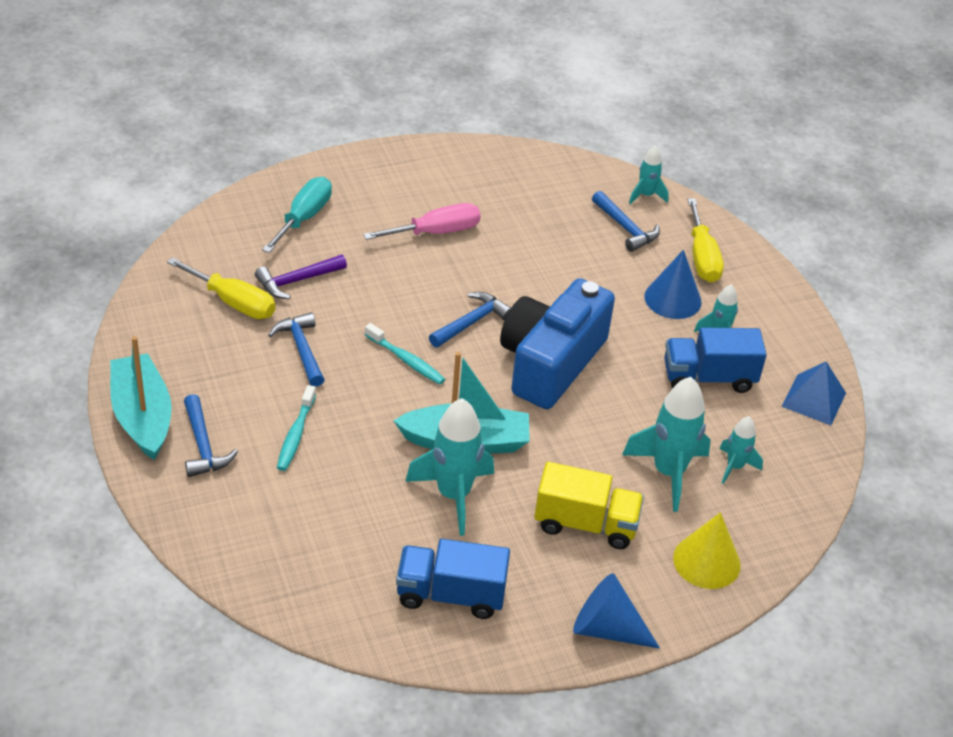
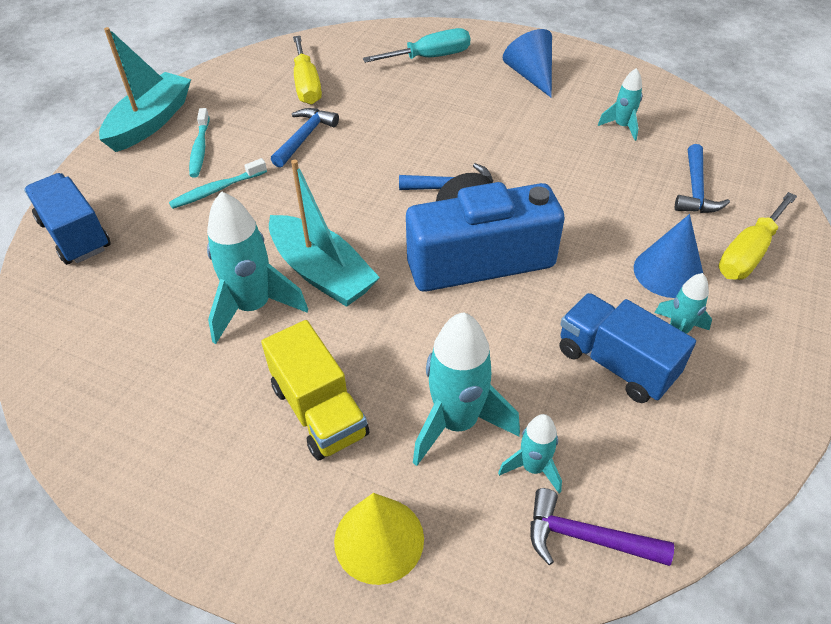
camera: 50 degrees right, 5 degrees up
(203, 445) = (154, 161): blue hammer -> none
(297, 281) = (367, 93): purple hammer -> purple hammer (586, 537)
(406, 360) = (365, 186): turquoise toothbrush -> turquoise toothbrush (200, 149)
(436, 232) = (516, 112): pink screwdriver -> none
(450, 595) = (137, 383): blue truck -> blue truck (75, 235)
(607, 628) = (203, 522): blue cone -> blue cone (531, 76)
(646, 195) = (752, 174): turquoise rocket -> turquoise rocket (622, 127)
(814, 399) = (715, 464): blue pyramid -> none

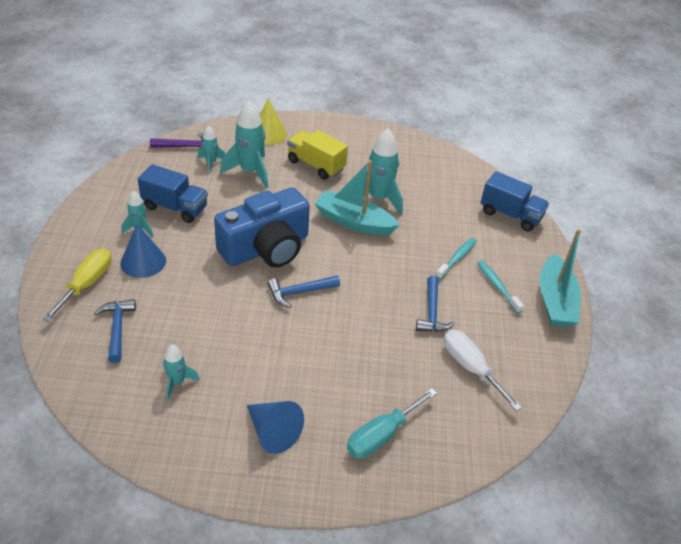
camera: 155 degrees right, 5 degrees down
(307, 85) = (470, 368): yellow screwdriver -> white screwdriver

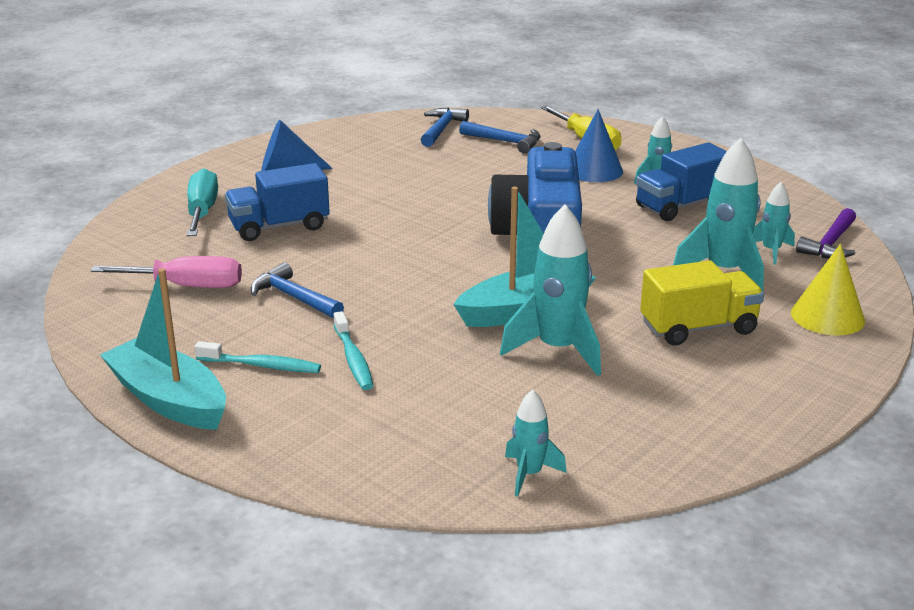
camera: 130 degrees right, 15 degrees down
(177, 382) = (402, 150): turquoise rocket -> turquoise rocket (529, 474)
(299, 292) = (439, 232): blue hammer -> blue hammer (441, 129)
(470, 368) = (187, 286): white screwdriver -> pink screwdriver
(510, 215) = (377, 463): blue truck -> blue truck (279, 227)

